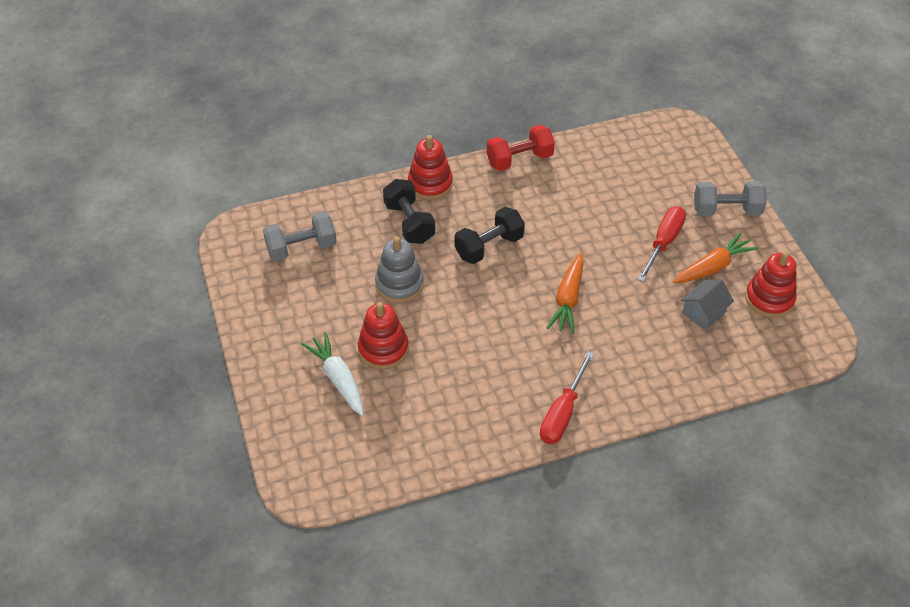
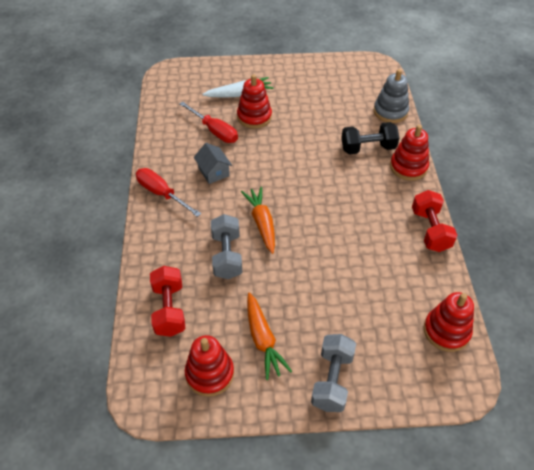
camera: 105 degrees right, 0 degrees up
(301, 248) = (356, 92): grey dumbbell -> grey dumbbell (227, 255)
(399, 284) = (308, 133): grey stacking toy -> grey stacking toy (390, 112)
(489, 246) = (331, 188): black dumbbell -> none
(568, 299) = (262, 223): orange carrot -> orange carrot turned 45 degrees clockwise
(636, 141) = (446, 331): none -> red stacking toy
(663, 242) = (303, 309): red screwdriver -> red screwdriver (215, 131)
(703, 312) = (214, 313): grey house -> grey house (213, 172)
(719, 352) = (169, 309): none -> red dumbbell

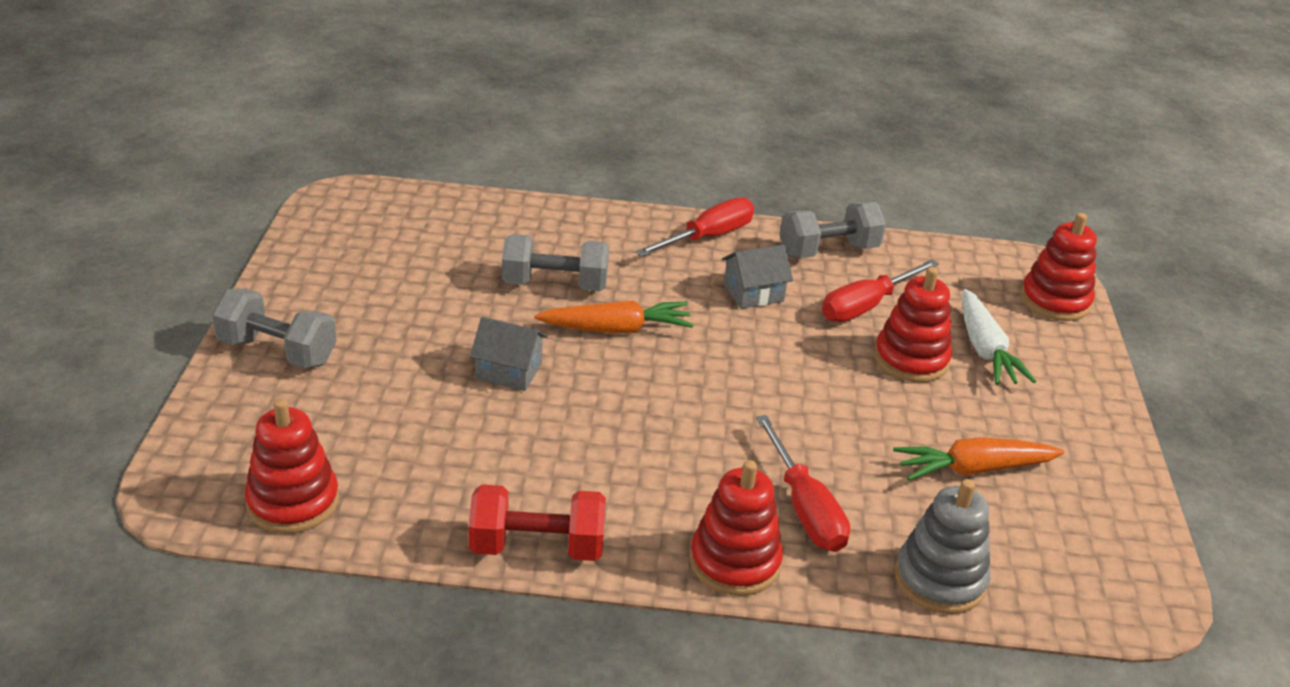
camera: 95 degrees right, 15 degrees down
(166, 145) = (828, 251): none -> grey dumbbell
(169, 309) = (472, 225): red dumbbell -> none
(210, 374) = (350, 247): red stacking toy -> red stacking toy (1055, 301)
(263, 339) = (381, 298): orange carrot -> orange carrot (973, 469)
(312, 262) = (509, 371): none -> grey house
(368, 148) = (805, 508): black dumbbell -> red screwdriver

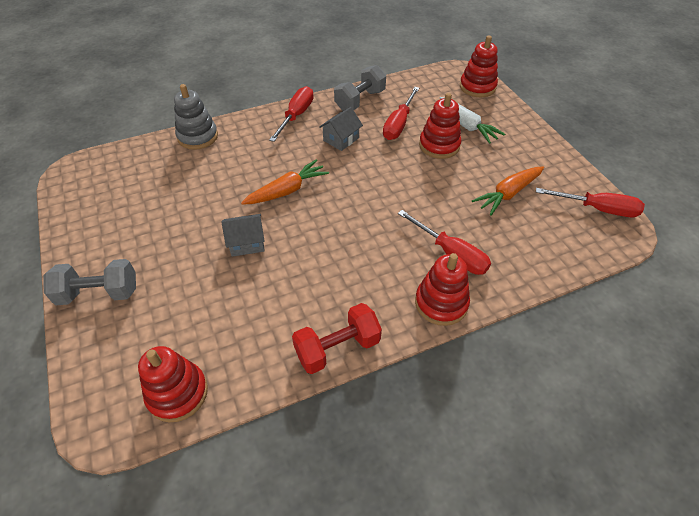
camera: 25 degrees left, 15 degrees up
(555, 285) = (236, 177): grey dumbbell -> none
(939, 580) = (537, 263): grey stacking toy -> grey stacking toy (198, 137)
(1121, 553) = (597, 209): none -> red screwdriver

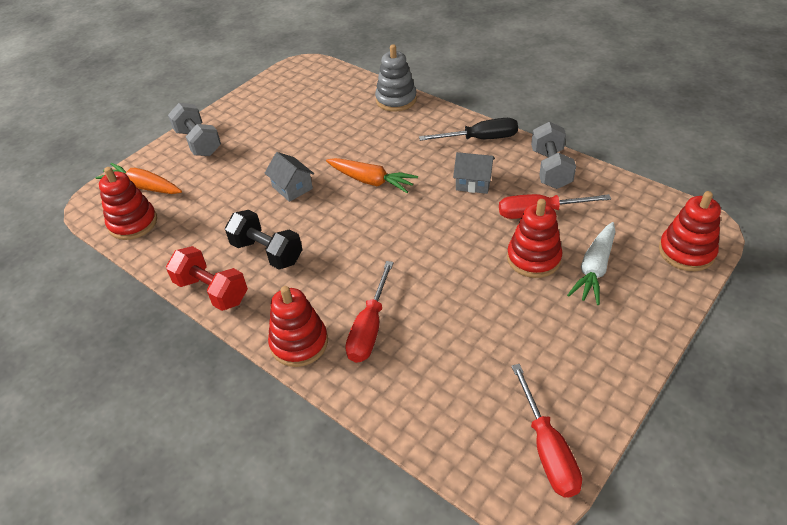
camera: 65 degrees right, 5 degrees down
(296, 116) = (480, 139): red screwdriver -> black screwdriver
(318, 289) = (267, 252): none -> black dumbbell
(360, 100) = (550, 169): grey dumbbell -> grey dumbbell turned 75 degrees clockwise
(508, 194) = (501, 347): orange carrot -> orange carrot (143, 187)

